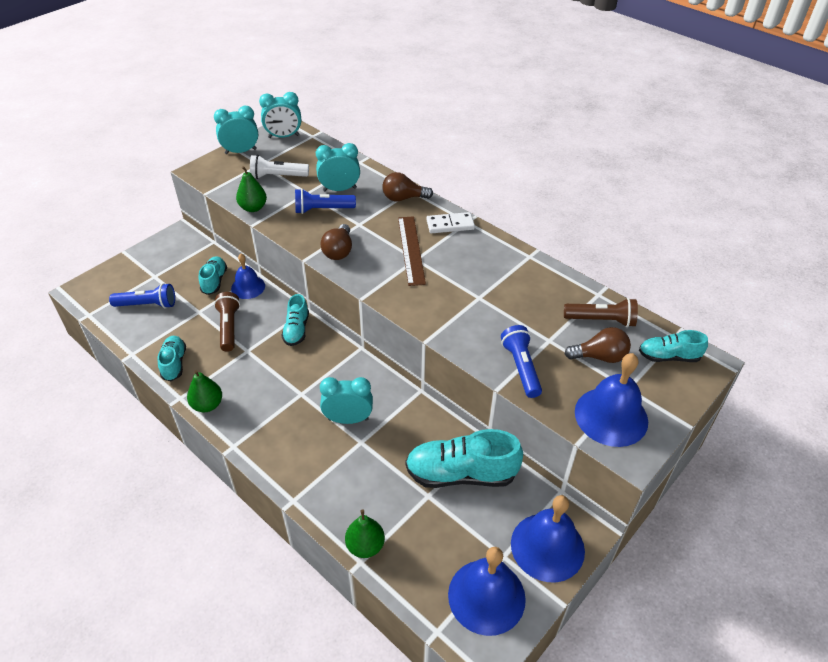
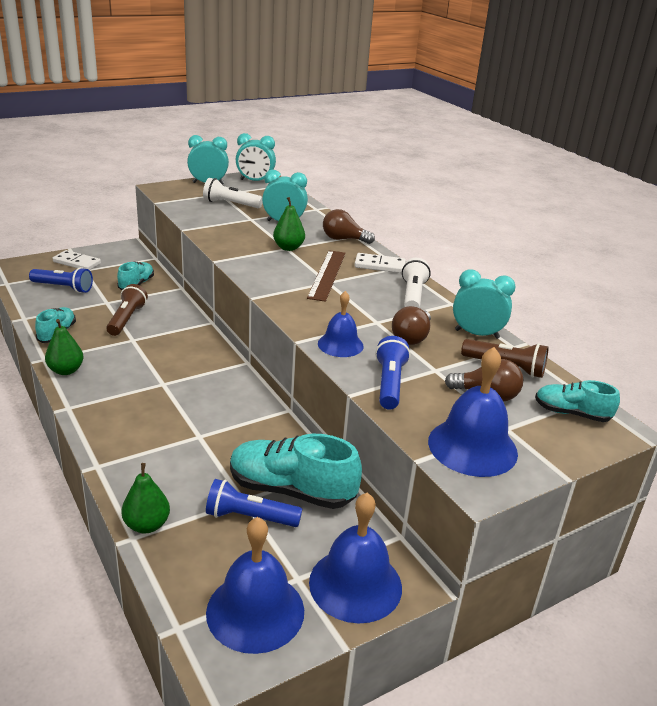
camera: 15 degrees right, 15 degrees down
(142, 268) = (77, 262): none -> white domino
(248, 287) = (165, 295): blue bell -> blue bell (340, 344)
(253, 208) = (192, 219): green pear -> green pear (288, 248)
(296, 330) = (191, 335): turquoise shoe -> none
(323, 209) = (258, 232): blue flashlight -> blue flashlight (250, 517)
(338, 251) = (253, 261): brown light bulb -> brown light bulb (411, 337)
(348, 419) = (197, 414): turquoise clock -> turquoise clock (477, 334)
(494, 256) = (413, 296): none -> white flashlight

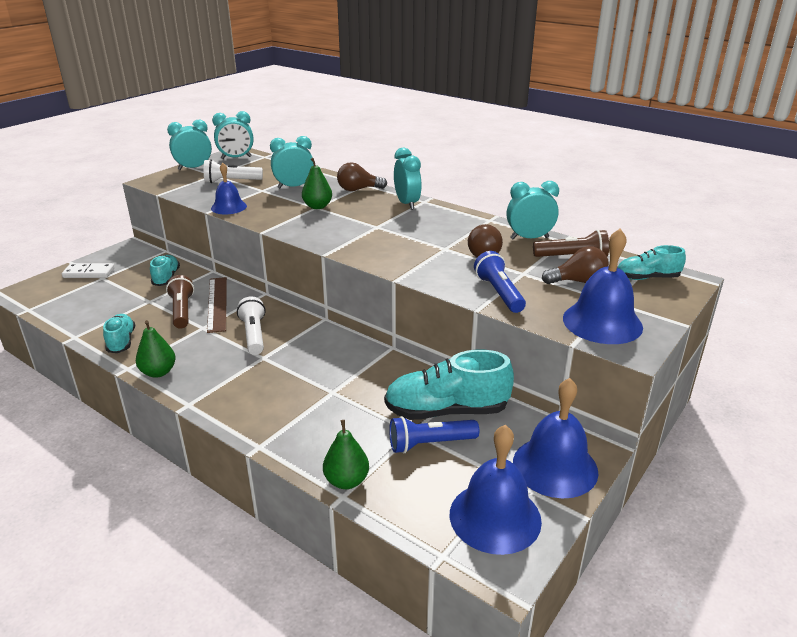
camera: 20 degrees left, 0 degrees up
(63, 288) = (93, 299): blue flashlight -> none
(327, 275) = (370, 221): brown ruler -> brown ruler (217, 303)
(340, 344) = (432, 273): blue bell -> blue bell (228, 207)
(379, 265) = (407, 204): white domino -> turquoise clock
(413, 296) = (455, 221): white flashlight -> white flashlight (254, 335)

